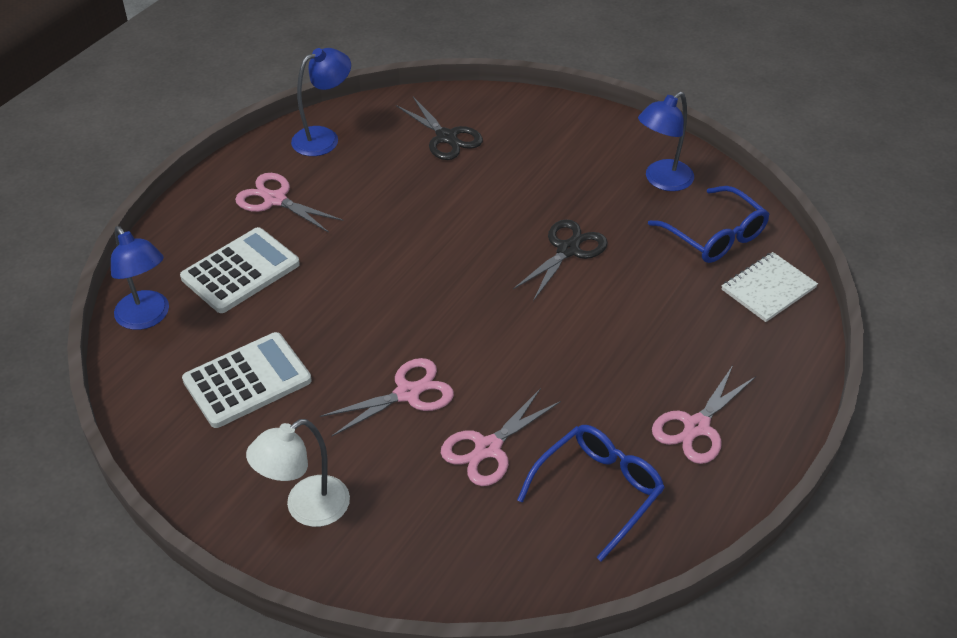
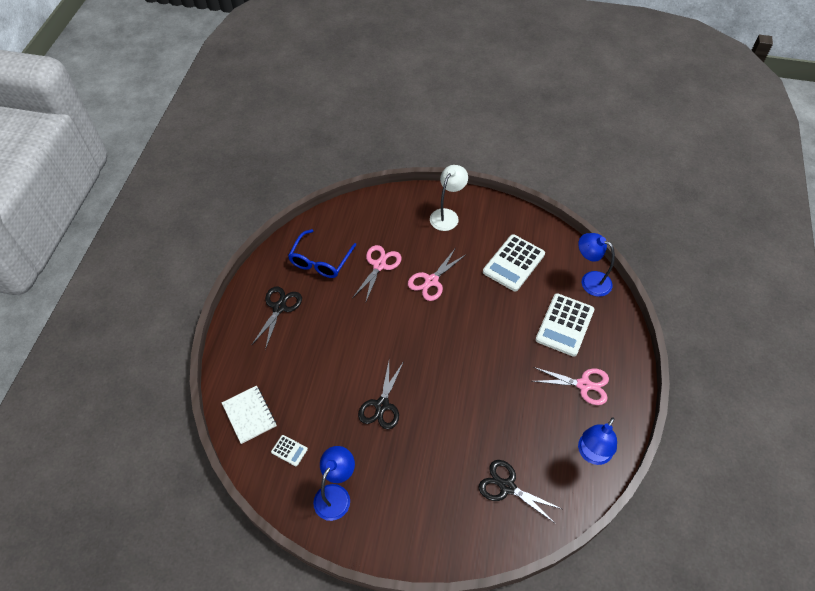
camera: 160 degrees right, 10 degrees up
(696, 427) = (279, 308): pink scissors -> black scissors
(715, 236) = (289, 450): blue glasses -> white calculator
(768, 289) = (249, 415): white notebook -> white notebook turned 60 degrees counterclockwise

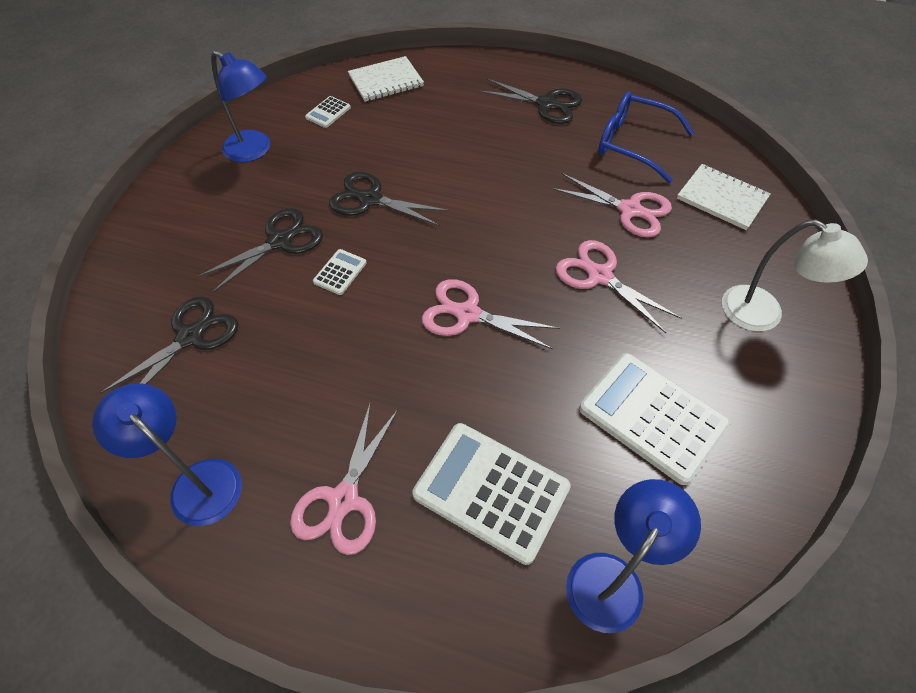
camera: 95 degrees right, 0 degrees up
(366, 222) = (722, 198): none -> white notebook
(425, 454) = (280, 241): none -> black scissors
(446, 412) = (340, 272): none -> white calculator
(467, 342) = (467, 314): none -> pink scissors

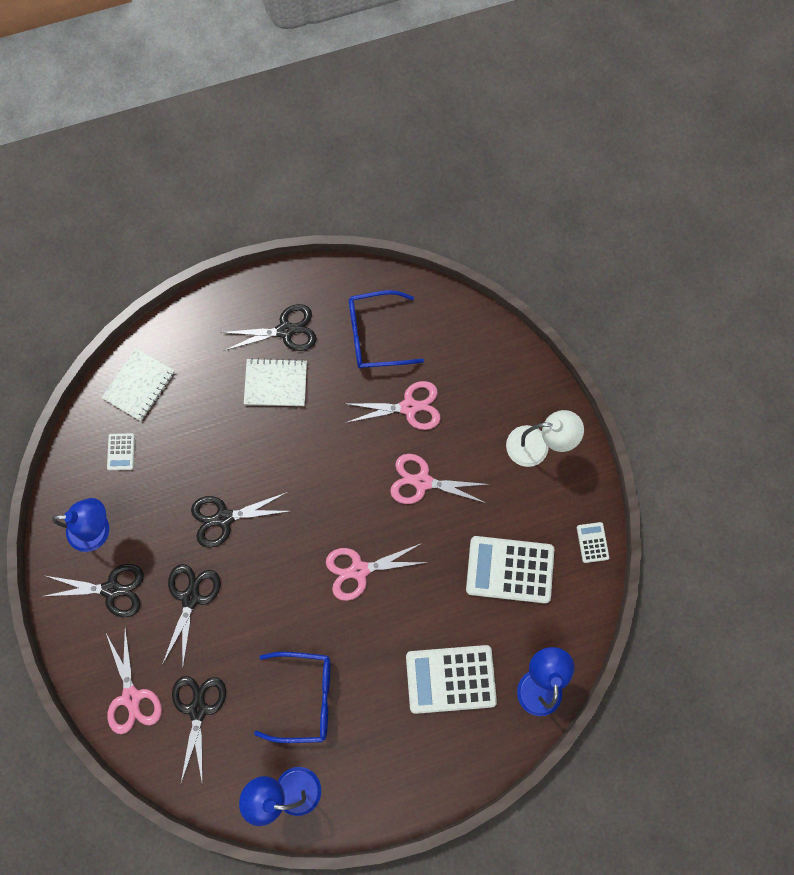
camera: 35 degrees left, 20 degrees up
(220, 196) = (112, 589): none -> black scissors
(306, 396) = (304, 696): none -> blue glasses
(340, 272) = (253, 594): white calculator -> white calculator (592, 542)
(344, 500) = (376, 740): pink scissors -> pink scissors (131, 697)
(722, 198) = (464, 354): white notebook -> white notebook (276, 383)

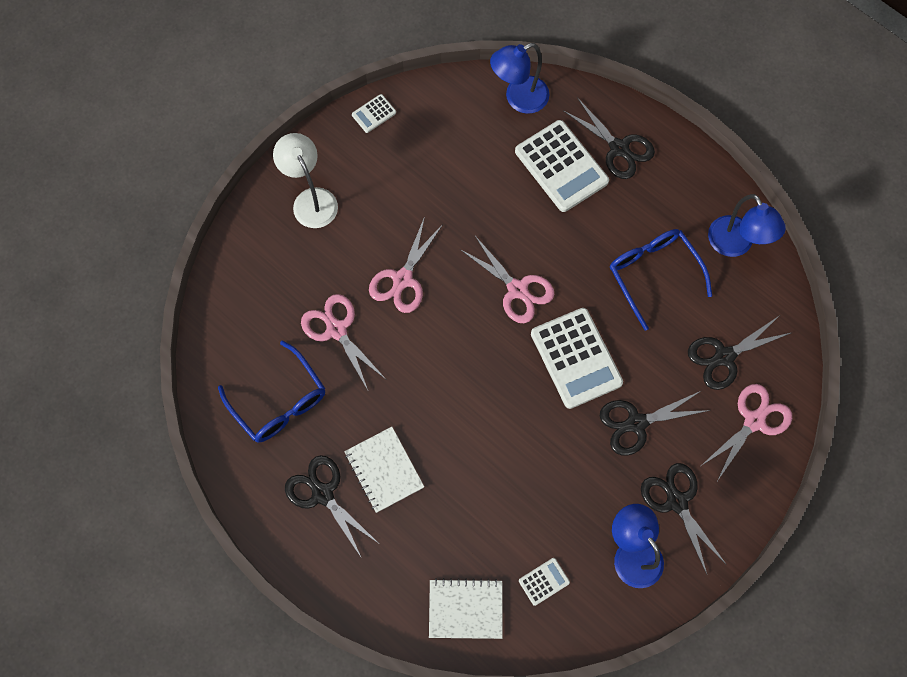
camera: 120 degrees left, 5 degrees down
(224, 518) = (545, 438): black scissors -> black scissors (619, 148)
(422, 482) = (403, 279): pink scissors -> pink scissors turned 45 degrees clockwise
(509, 569) = (438, 167): white calculator -> white calculator (576, 358)

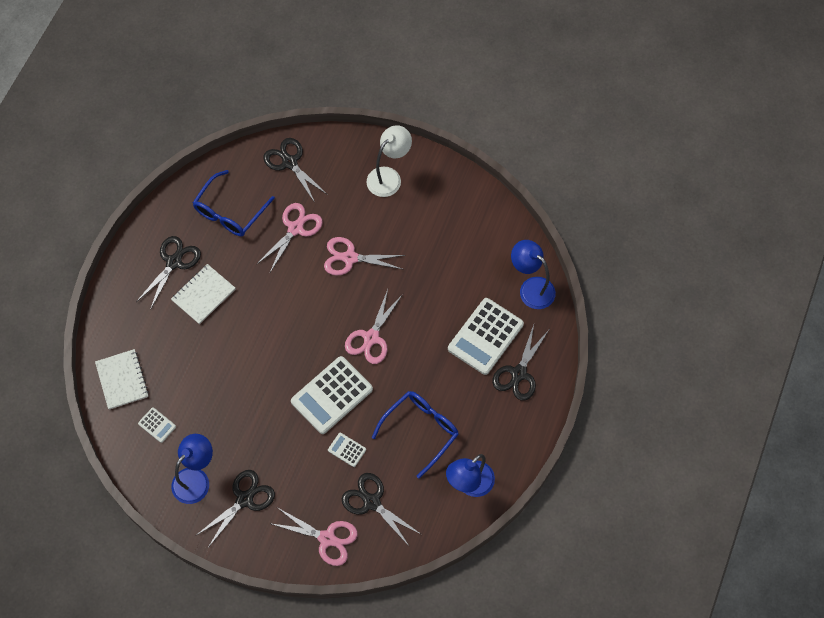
camera: 70 degrees right, 5 degrees down
(374, 114) = (475, 193): white calculator -> white calculator (347, 450)
(636, 423) = (296, 453): black scissors -> black scissors (290, 162)

